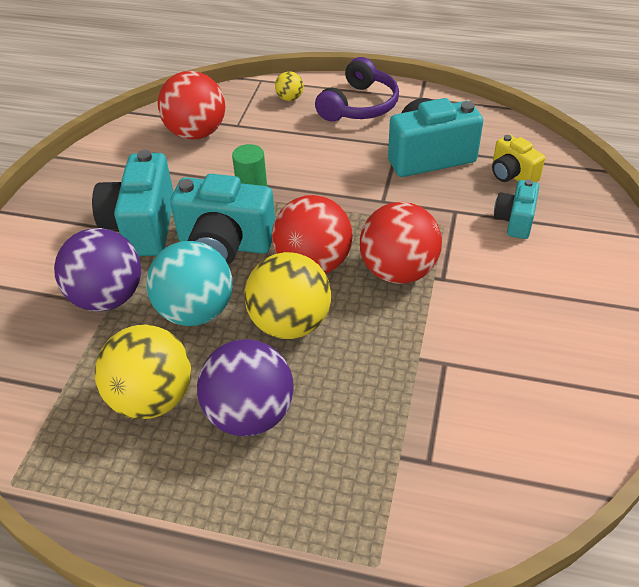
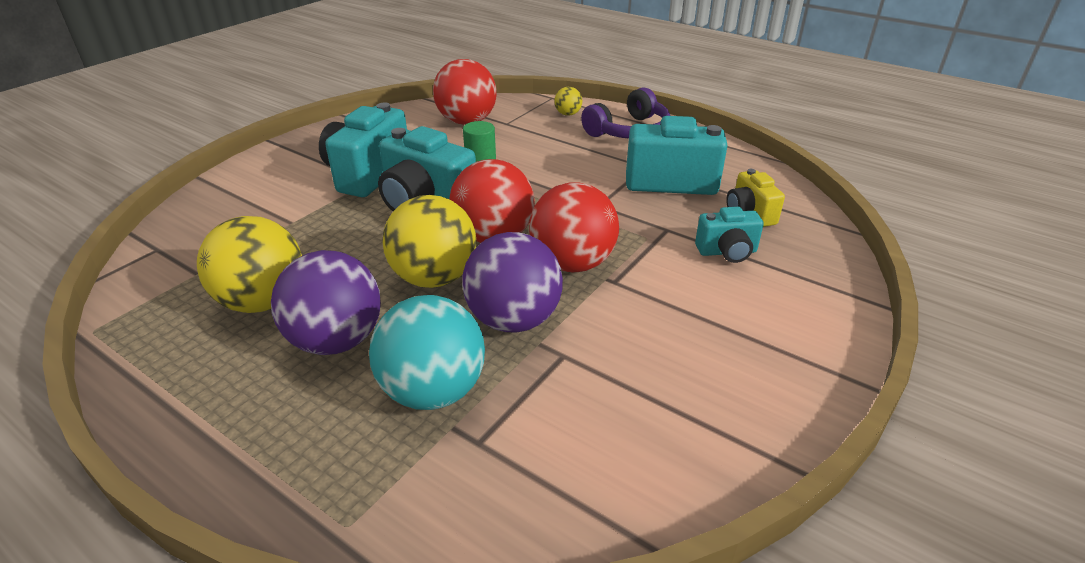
camera: 20 degrees right, 10 degrees down
(108, 297) = (295, 217): purple ball -> purple ball (513, 320)
(196, 311) = (358, 246): turquoise ball -> turquoise ball (433, 391)
(515, 221) = (727, 252): turquoise camera -> turquoise camera turned 135 degrees counterclockwise

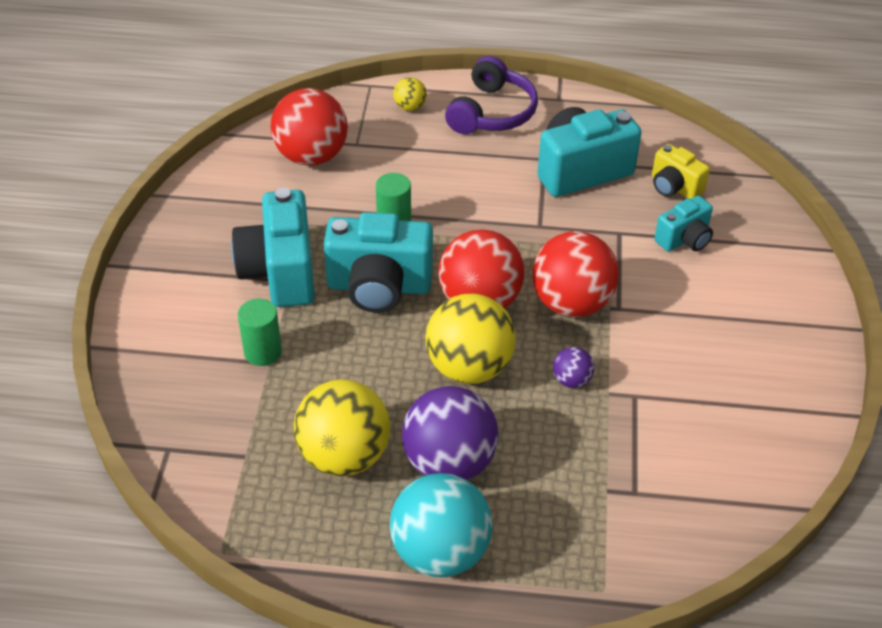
camera: 30 degrees left, 10 degrees up
(295, 215) = (263, 352): none -> green cylinder
(433, 391) = (567, 469): turquoise ball -> turquoise ball (440, 551)
(513, 320) = (571, 380): purple ball -> purple ball, size x0.46

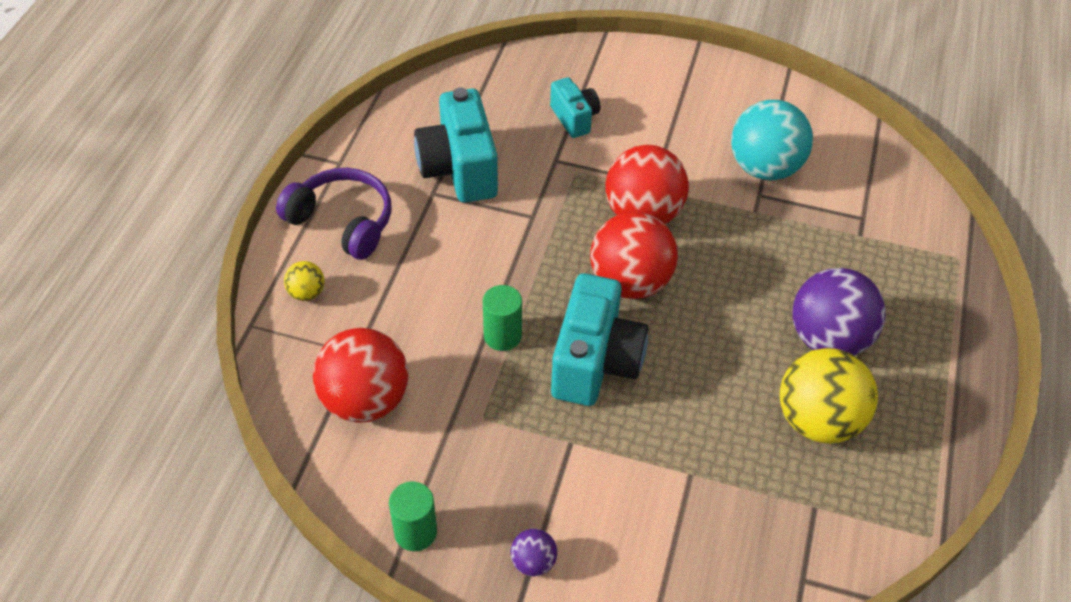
camera: 80 degrees left, 5 degrees up
(263, 352) = (675, 478): green cylinder -> green cylinder (415, 532)
(280, 272) = (556, 451): turquoise camera -> none
(440, 551) = (925, 360): turquoise ball -> turquoise ball (764, 168)
(469, 367) = (715, 305): yellow ball -> none
(571, 380) = (738, 233): purple ball -> purple ball (533, 562)
(674, 187) = (502, 108): yellow camera -> none

